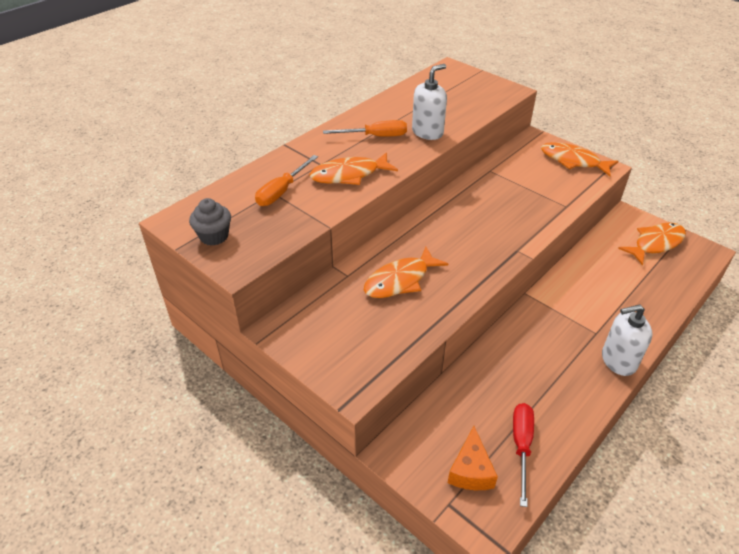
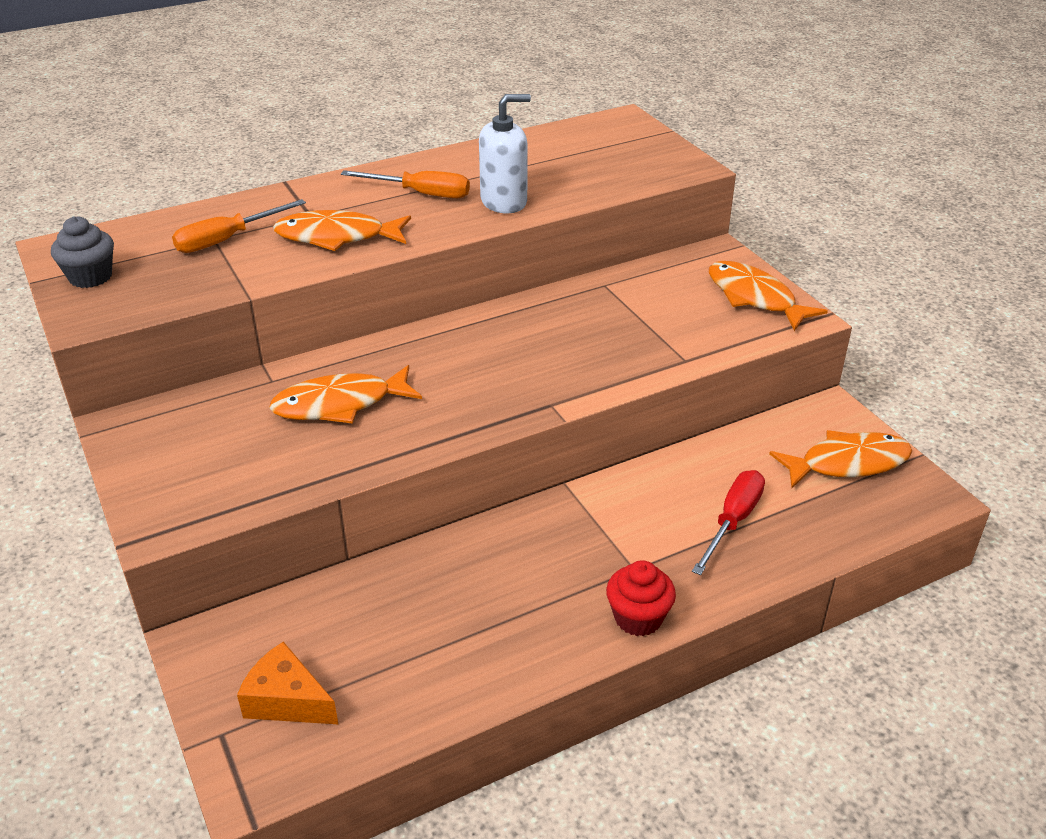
camera: 20 degrees right, 5 degrees down
(471, 470) = (287, 700): orange cheese -> orange cheese turned 90 degrees clockwise
(521, 446) = (387, 691): red screwdriver -> red screwdriver (733, 521)
(618, 361) = (638, 618): white soap dispenser -> red cupcake

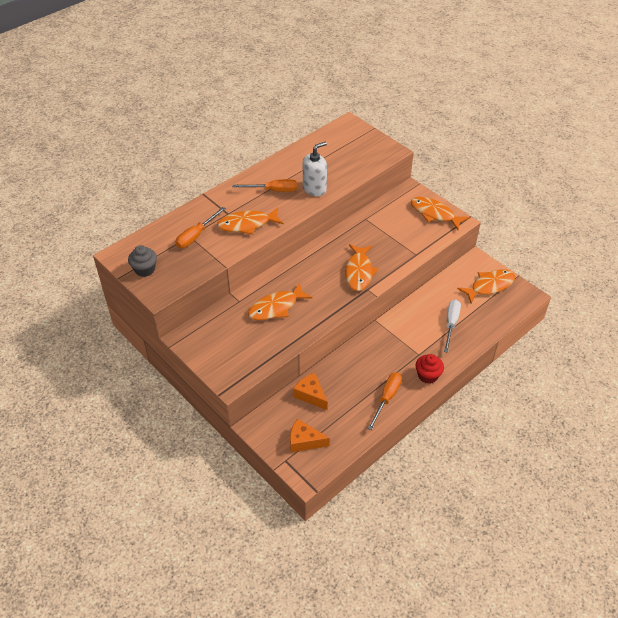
camera: 15 degrees left, 10 degrees up
(352, 604) = (310, 395): none -> orange cheese
(521, 647) = (387, 398): none -> orange screwdriver
(547, 371) = (359, 272): none -> orange fish
(733, 521) = (451, 324): red screwdriver -> white screwdriver

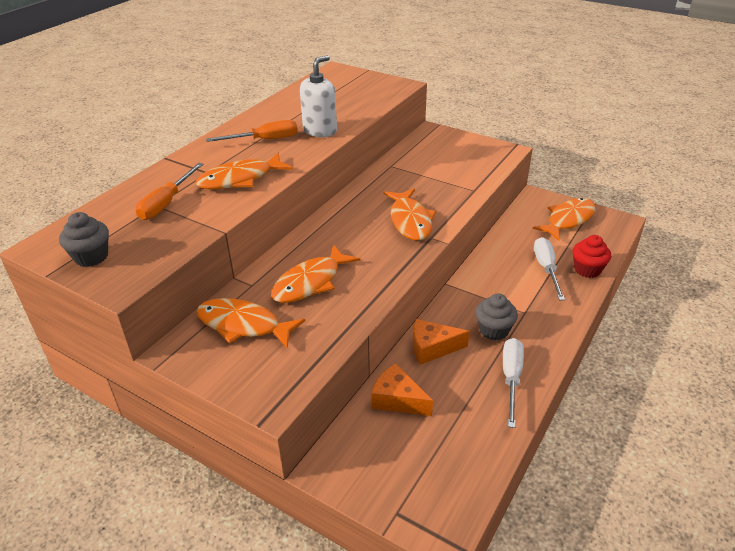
camera: 15 degrees left, 10 degrees down
(304, 441) = (416, 472): orange cheese -> orange cheese (432, 348)
(387, 398) = (511, 378): orange screwdriver -> white screwdriver
(391, 362) = (494, 330): none -> grey cupcake
(428, 375) = (551, 336): red cupcake -> red cupcake (587, 270)
(434, 214) = (474, 148): orange fish -> orange fish (243, 325)

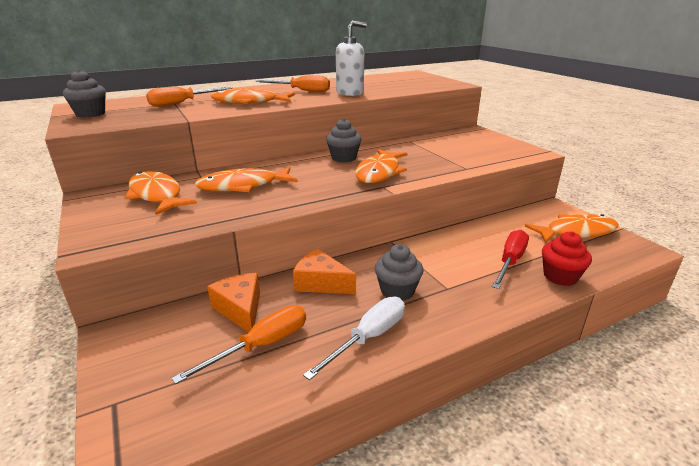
camera: 30 degrees right, 10 degrees down
(358, 211) = (343, 158): none -> grey cupcake
(447, 420) = (261, 345): none -> orange screwdriver
(546, 268) = (510, 261): white screwdriver -> red screwdriver

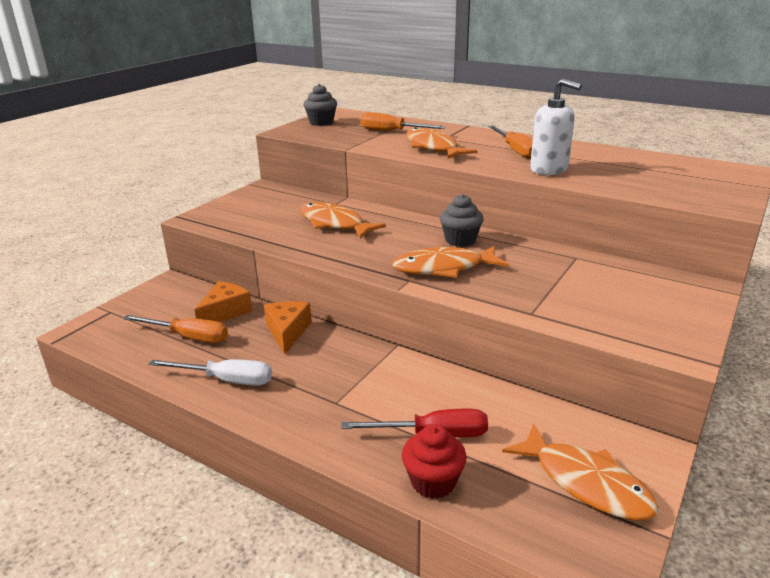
camera: 60 degrees right, 0 degrees up
(157, 195) = (284, 204): orange fish -> none
(397, 291) = (306, 374): grey cupcake -> none

